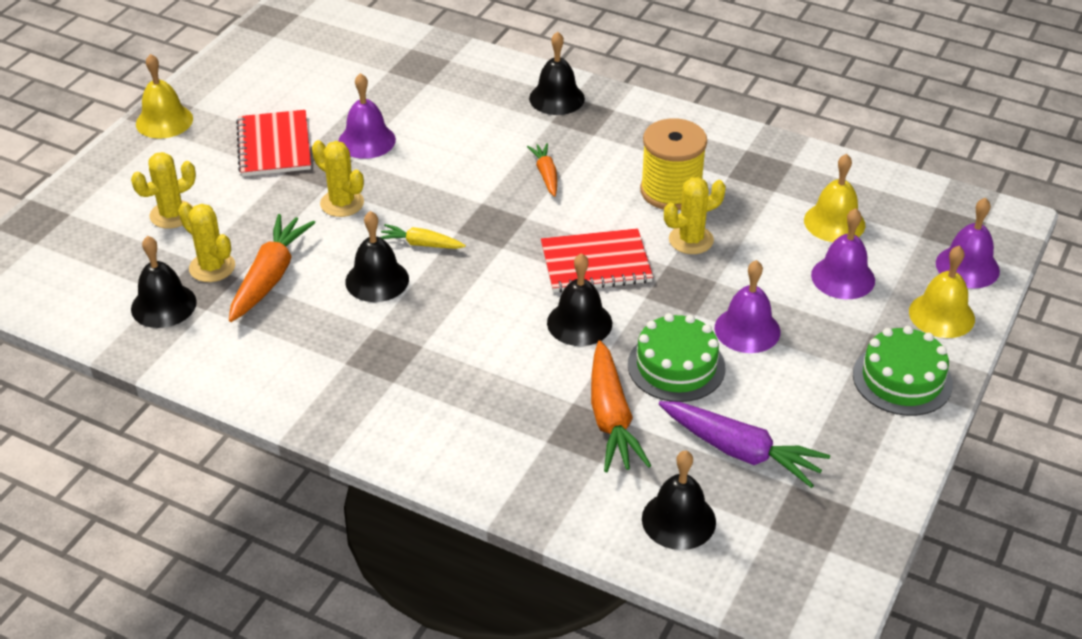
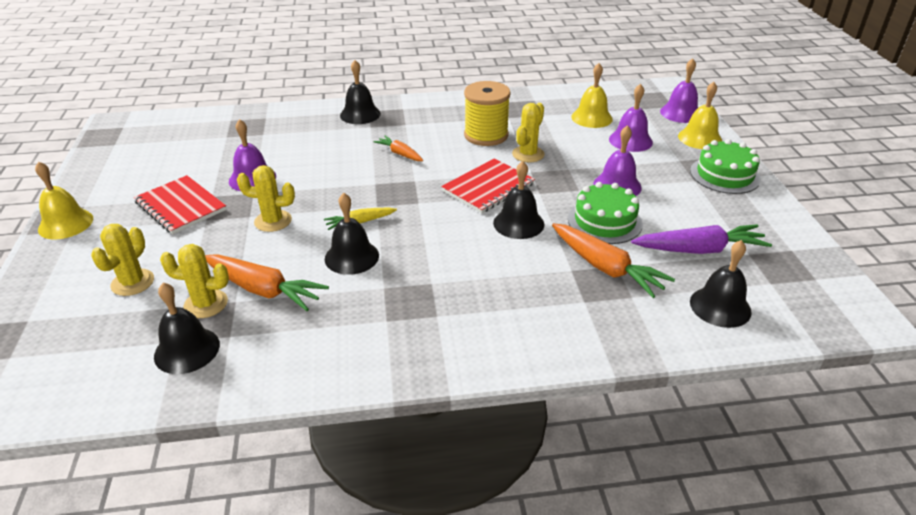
camera: 35 degrees left, 5 degrees down
(270, 277) = (263, 290): orange carrot -> orange carrot turned 135 degrees clockwise

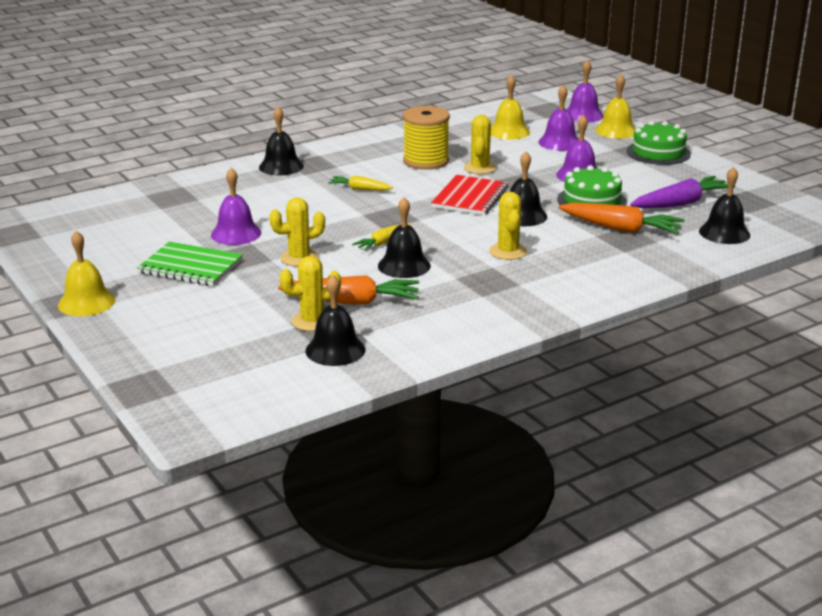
camera: 25 degrees left, 10 degrees down
(132, 282) = (222, 324): yellow cactus -> yellow cactus (508, 252)
(180, 206) = (190, 266): red notebook -> green notebook
(400, 154) = (360, 189): orange carrot -> yellow carrot

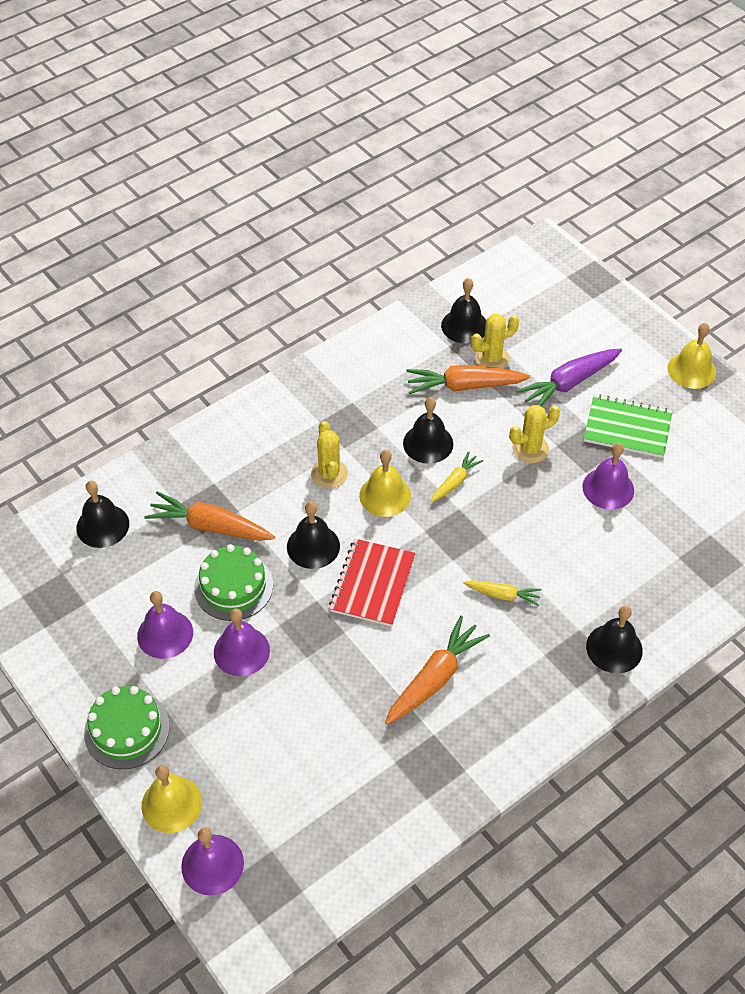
camera: 175 degrees right, 25 degrees up
(426, 161) = (435, 678): yellow spool -> orange carrot
(480, 168) = (364, 663): yellow cactus -> none
(509, 132) = (327, 787): yellow bell -> yellow bell (385, 495)
(559, 142) = (257, 753): purple bell -> purple bell (165, 634)
(681, 203) = (132, 587): purple carrot -> purple carrot (569, 383)

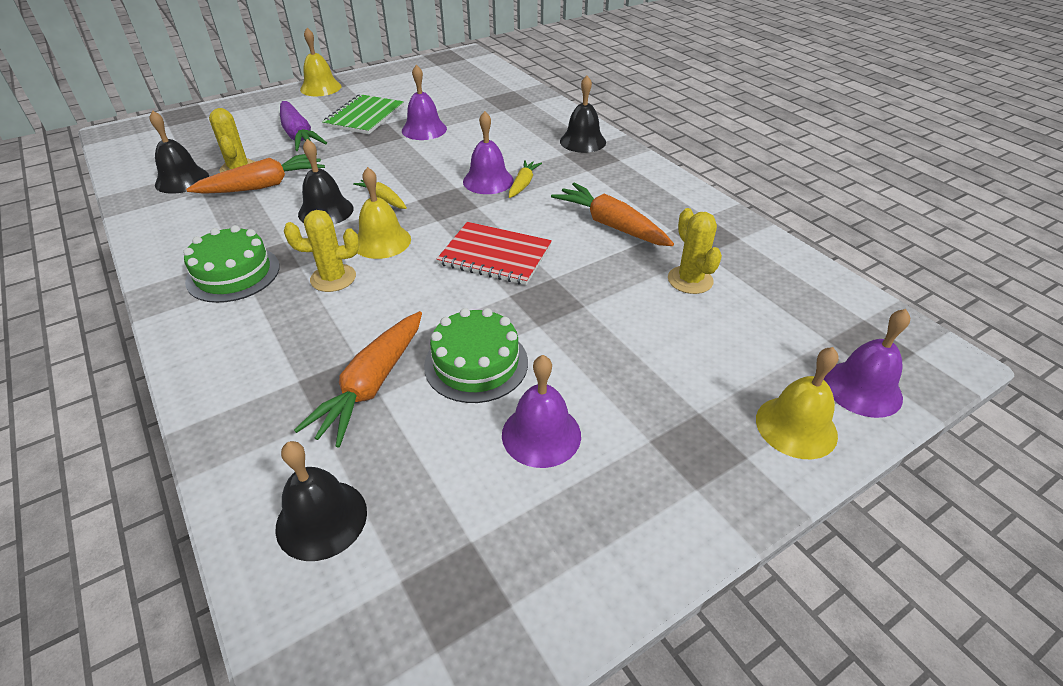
camera: 85 degrees left, 10 degrees down
(127, 730) = (696, 478): green cake -> green cake (233, 274)
(241, 651) = (573, 358): purple bell -> purple bell (488, 181)
(313, 546) = (433, 295): black bell -> none
(464, 386) = (263, 186): orange carrot -> orange carrot turned 120 degrees counterclockwise
(530, 449) = (363, 159): yellow cactus -> yellow cactus (690, 280)

